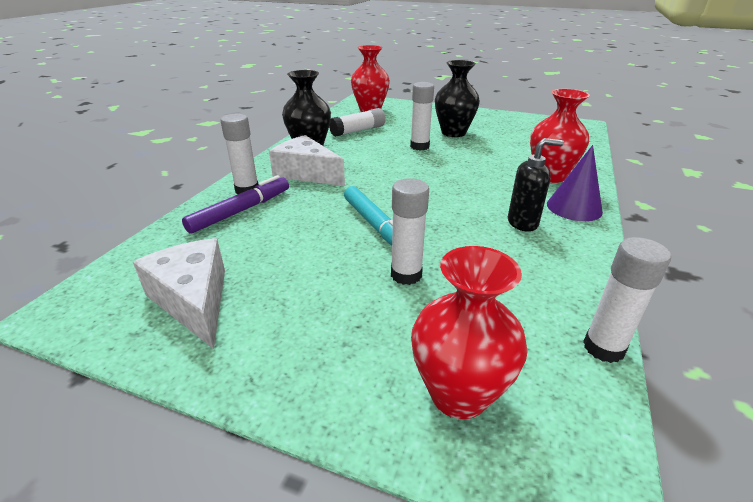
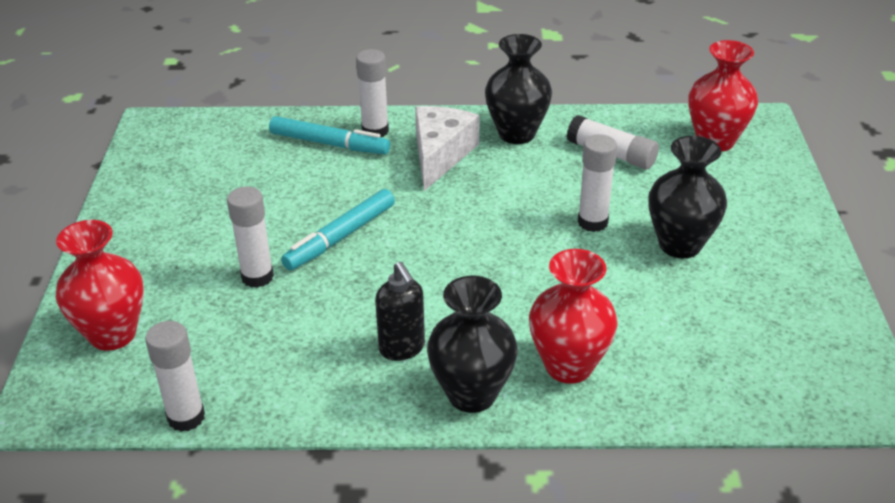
camera: 70 degrees right, 5 degrees up
(194, 300) = (182, 174): white cheese -> none
(241, 211) = (329, 144): purple marker -> turquoise marker
(574, 207) = (472, 394): purple cone -> black vase

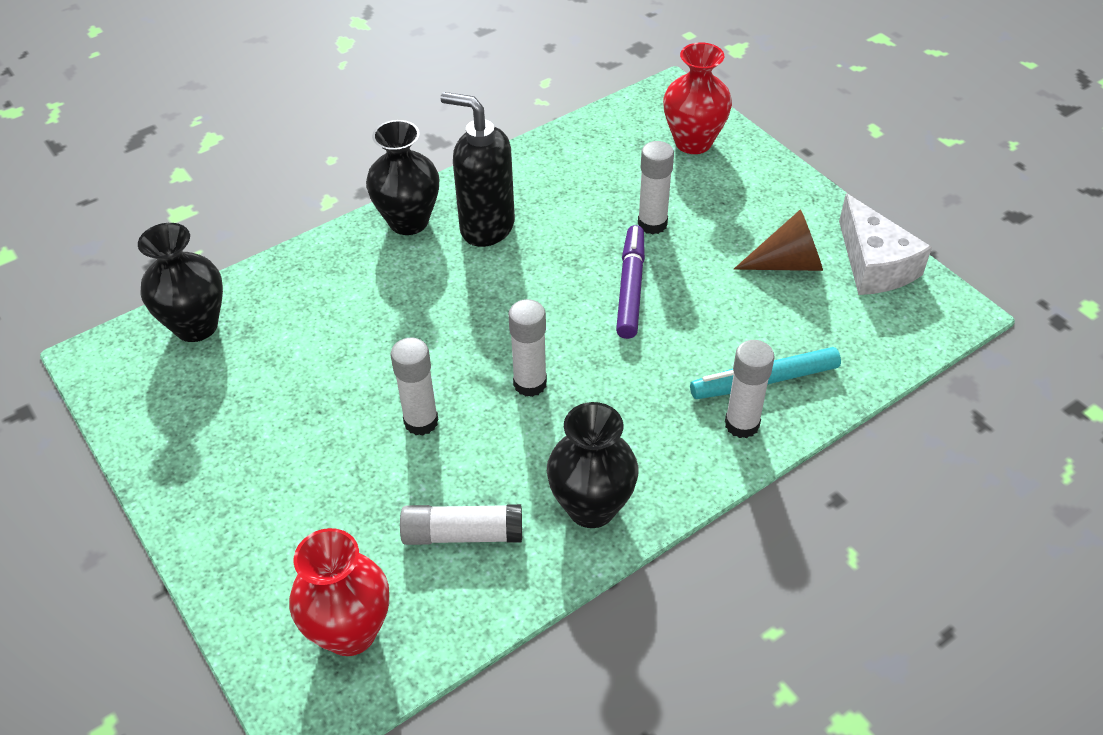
camera: 145 degrees right, 10 degrees up
(186, 417) = (578, 126): white glue stick -> white glue stick (530, 383)
(204, 198) = (787, 263): none -> brown cone
(340, 237) = (631, 287): turquoise marker -> purple marker
(402, 348) = (486, 227): black soap dispenser -> black soap dispenser, size x1.58
(440, 155) = (642, 428): white cheese -> white cheese (874, 264)
(569, 366) = (352, 273): red vase -> none
(680, 245) = (320, 438): black vase -> black vase (196, 326)

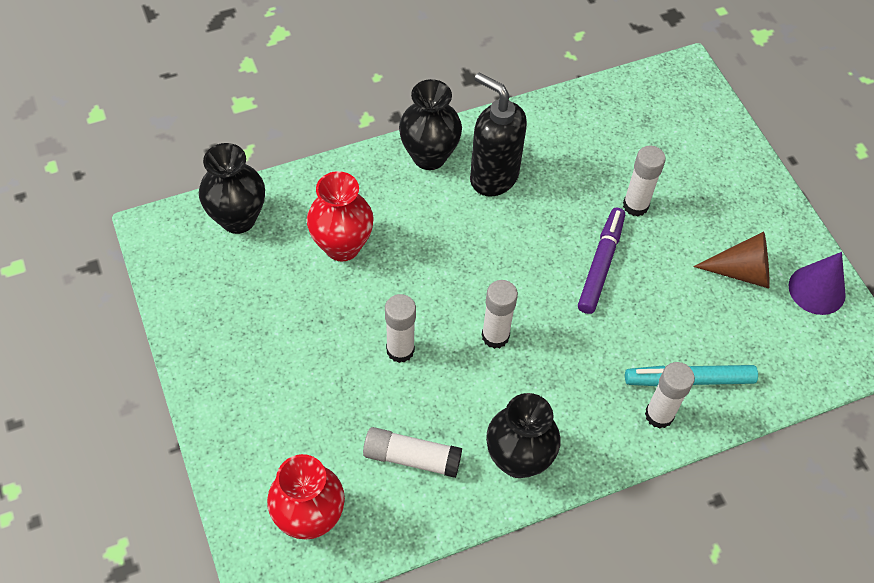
camera: 10 degrees right, 10 degrees up
(693, 142) = (693, 129): red vase -> red vase (342, 246)
(874, 264) = (817, 290): white cheese -> purple cone

